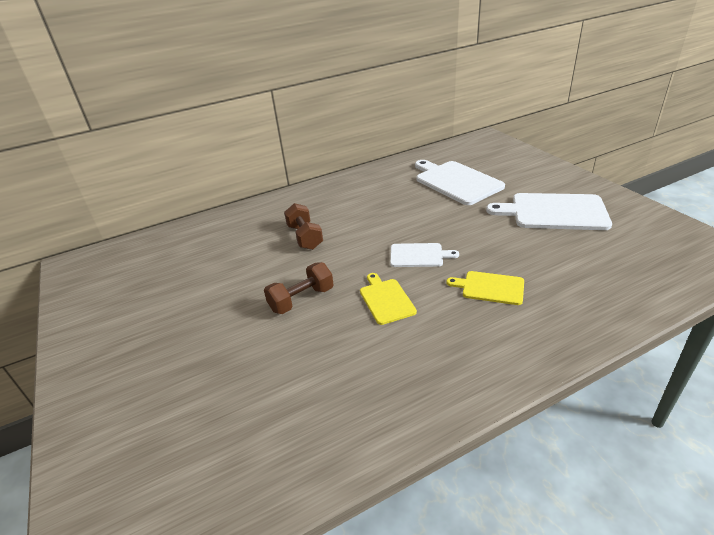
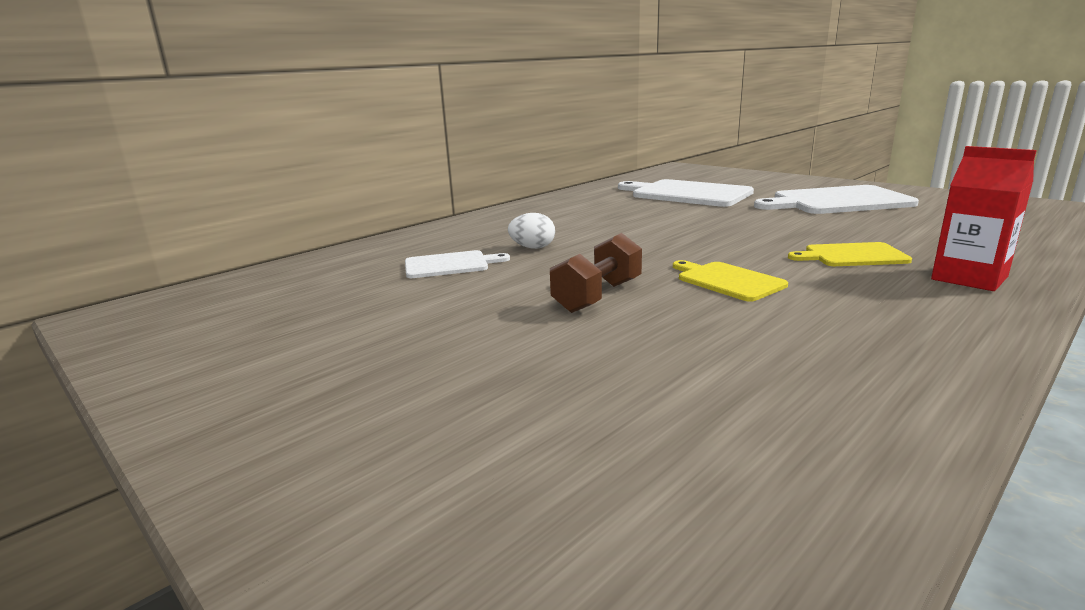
camera: 20 degrees left, 15 degrees down
(305, 237) = (532, 248): brown dumbbell -> white egg
(419, 255) = (720, 244): white cutting board -> white cutting board (450, 265)
(539, 331) = (969, 278): none -> red carton

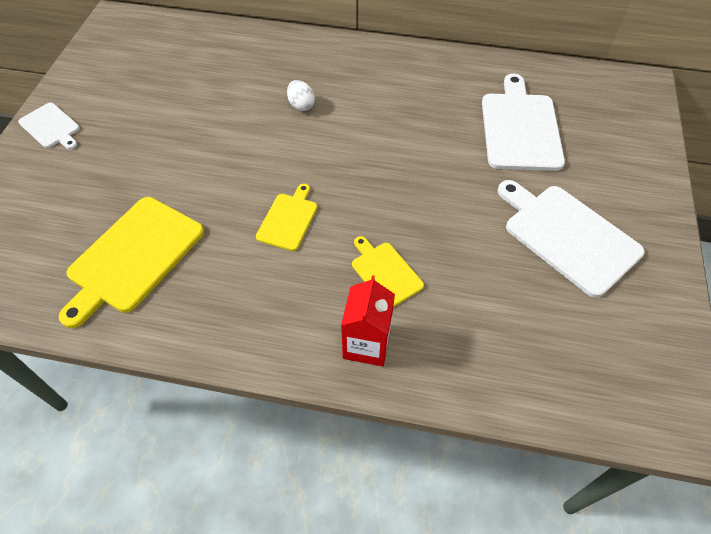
camera: 55 degrees right, 35 degrees up
(450, 265) = (246, 87): white cutting board -> white cutting board (51, 127)
(597, 296) = (228, 171): brown dumbbell -> none
(720, 390) = (133, 257): none -> yellow cutting board

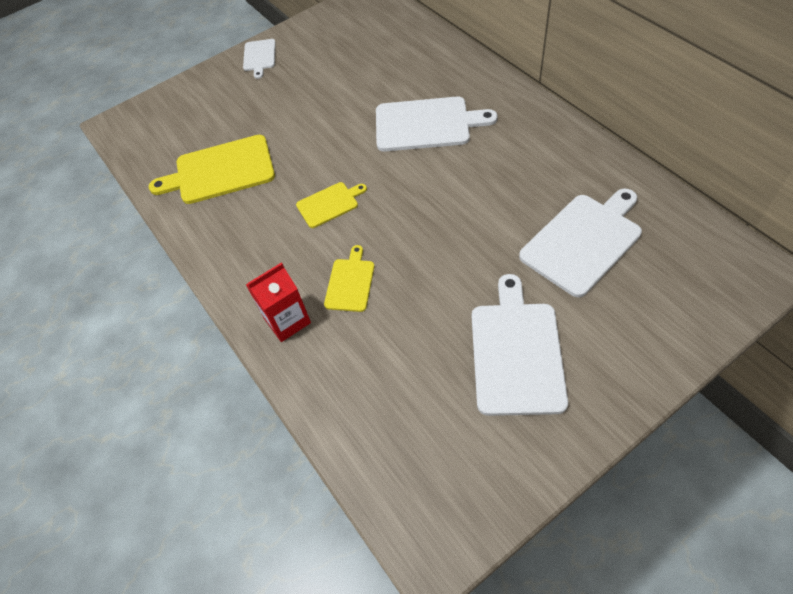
camera: 50 degrees right, 0 degrees up
(301, 105) = (426, 124): white egg -> white cutting board

